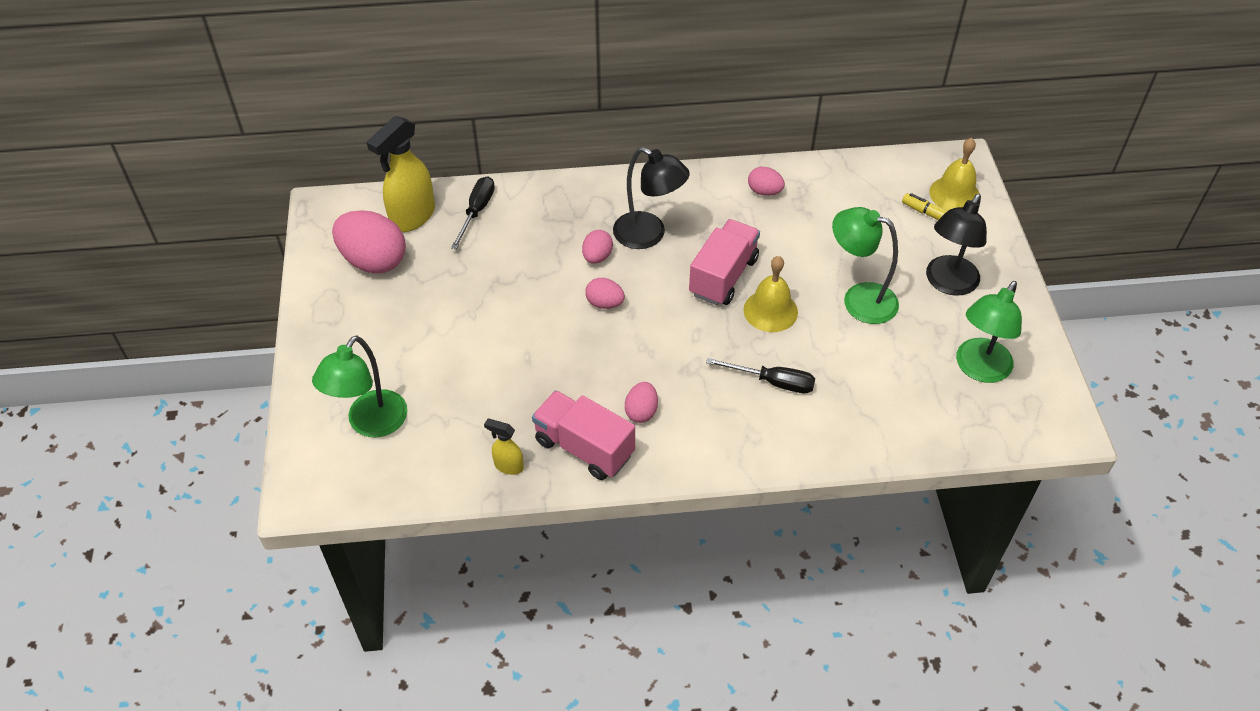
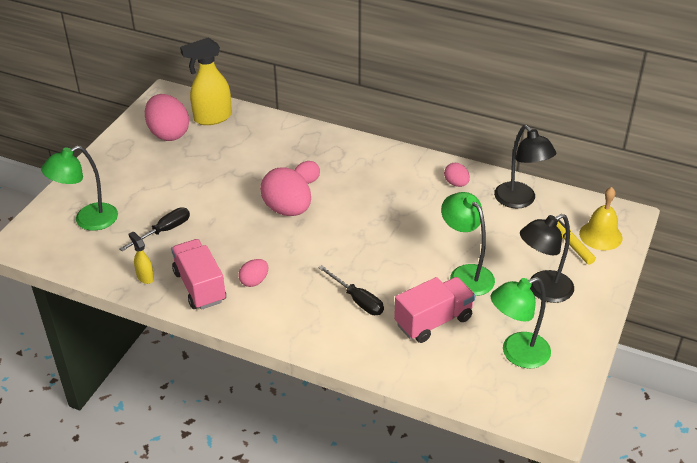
camera: 30 degrees right, 10 degrees down
(477, 211) = (254, 128): black screwdriver -> black screwdriver (164, 231)
(604, 303) = (287, 210): pink egg -> pink egg, size x1.96
(648, 235) = (352, 181): black lamp -> black lamp (520, 201)
(723, 276) = (380, 224): pink truck -> pink truck (433, 321)
(770, 311) = (395, 257): yellow bell -> none

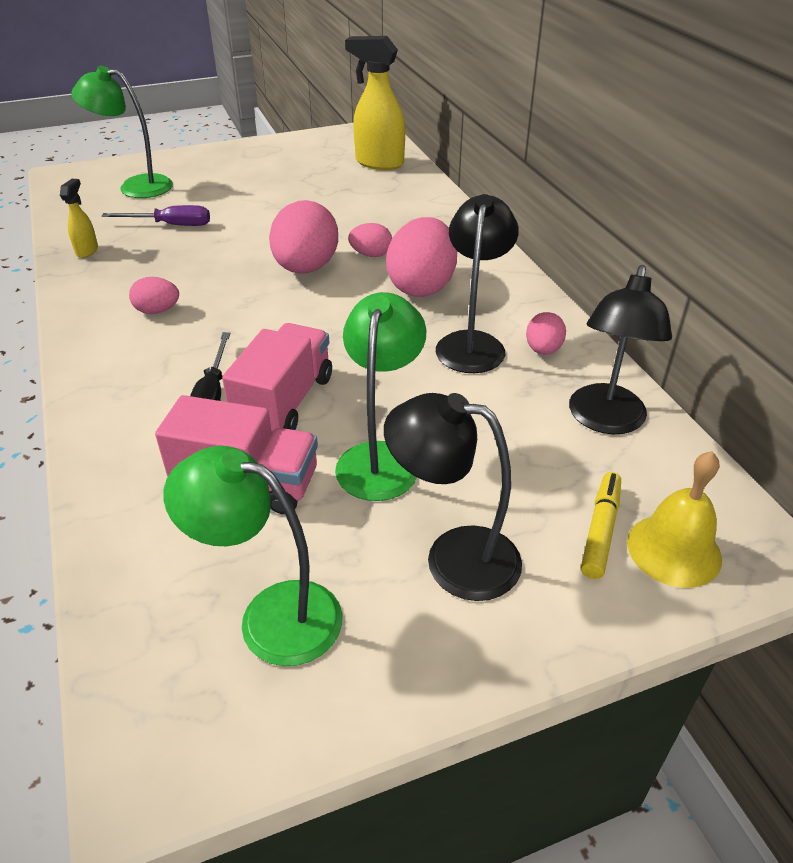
camera: 45 degrees right, 0 degrees up
(164, 231) = (171, 225): black screwdriver -> purple screwdriver
(168, 133) = (319, 157): pink egg -> pink egg (422, 286)
(200, 286) = (108, 285): pink truck -> pink truck (284, 402)
(424, 199) = (472, 343): none -> black lamp

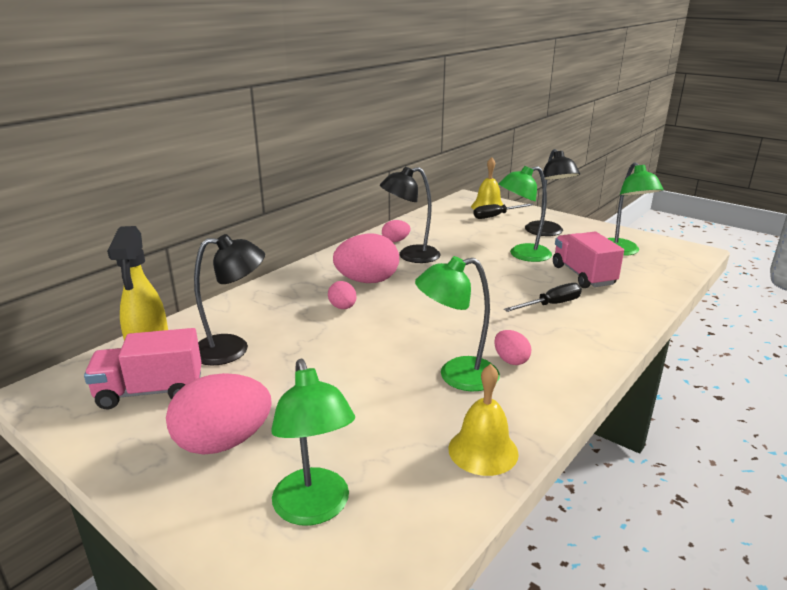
camera: 120 degrees left, 15 degrees down
(87, 250) = (483, 450): yellow spray bottle -> yellow bell
(171, 225) = (384, 423): purple screwdriver -> none
(178, 273) = (456, 376): none -> green lamp
(284, 402) = (523, 285): pink truck -> pink truck (150, 392)
(306, 268) = (388, 325): pink egg -> pink egg (223, 442)
(600, 530) = (496, 216): yellow marker -> black screwdriver
(605, 420) = (433, 223): black lamp -> black lamp (232, 349)

